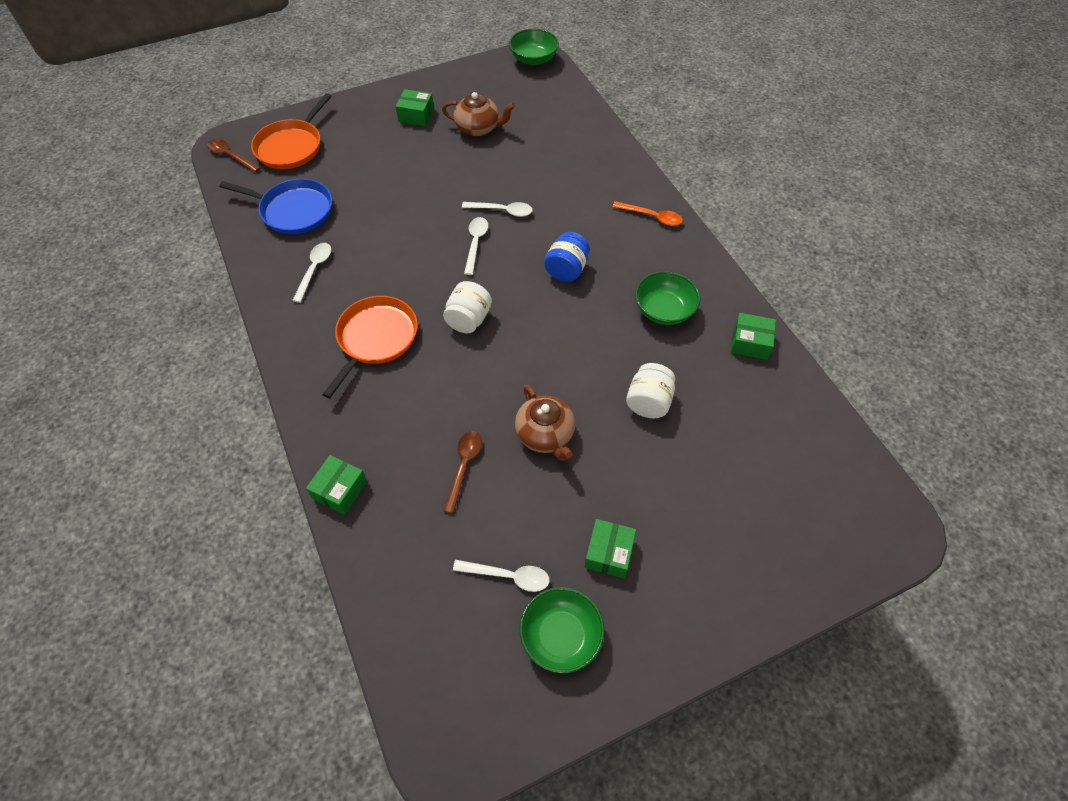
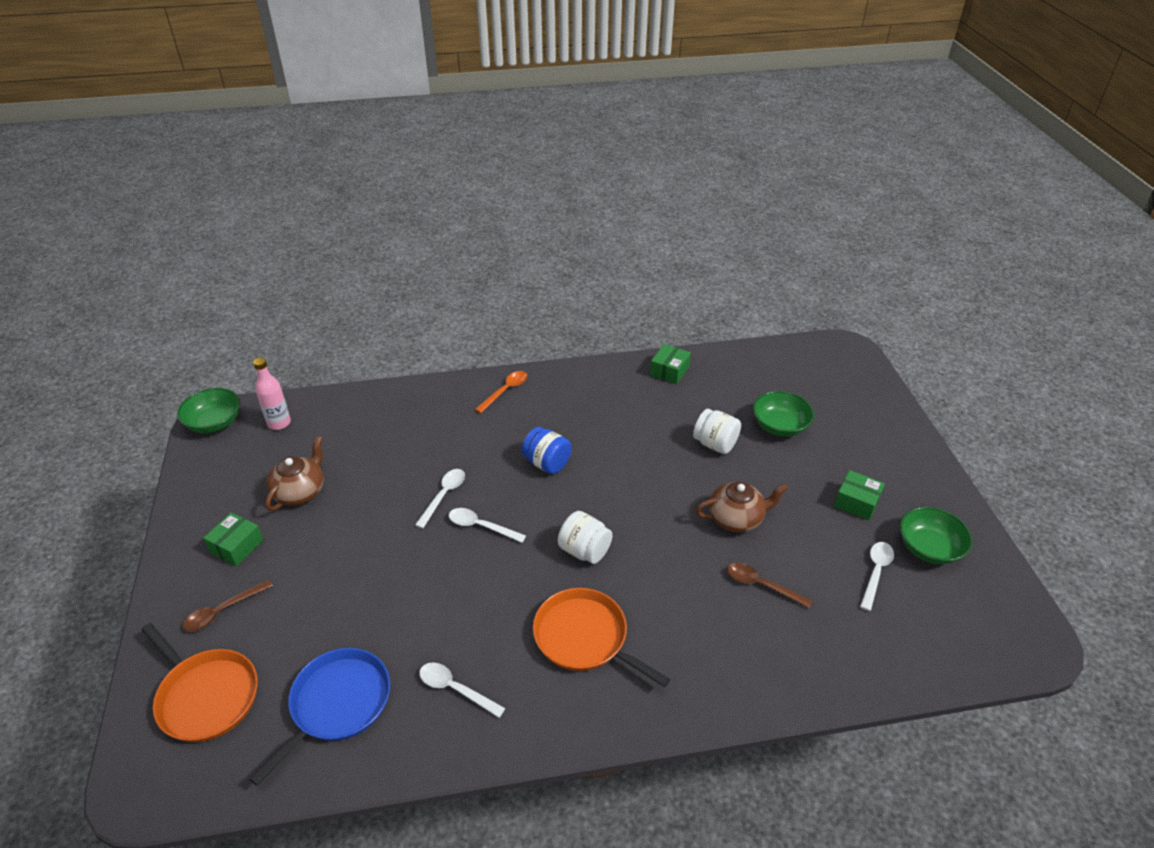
camera: 75 degrees left, 15 degrees down
(230, 156) = (174, 781): brown spoon -> brown spoon (223, 611)
(340, 490) = (775, 695): green box -> none
(547, 92) = (279, 423): none -> pink bottle
(664, 310) = (619, 411): green bowl -> green bowl (780, 426)

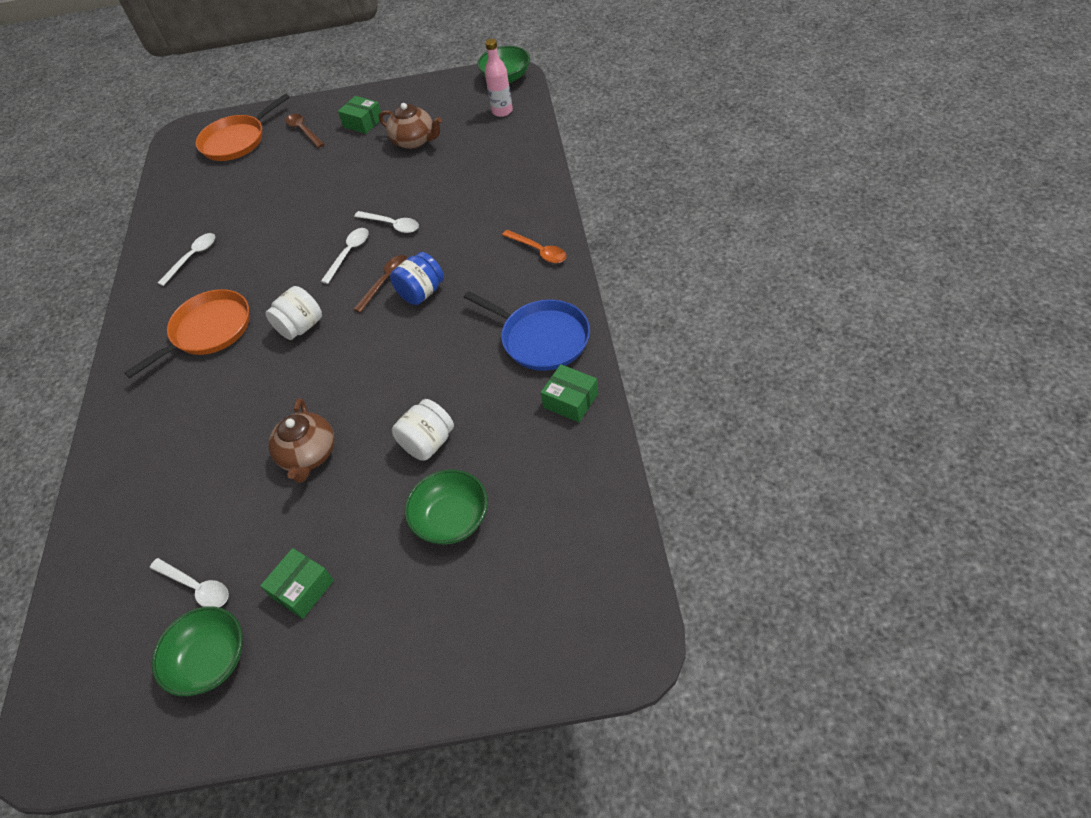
camera: 100 degrees right, 10 degrees up
(337, 704) = (206, 200): blue pan -> blue pan (541, 338)
(761, 585) = (217, 469): brown spoon -> brown spoon (386, 281)

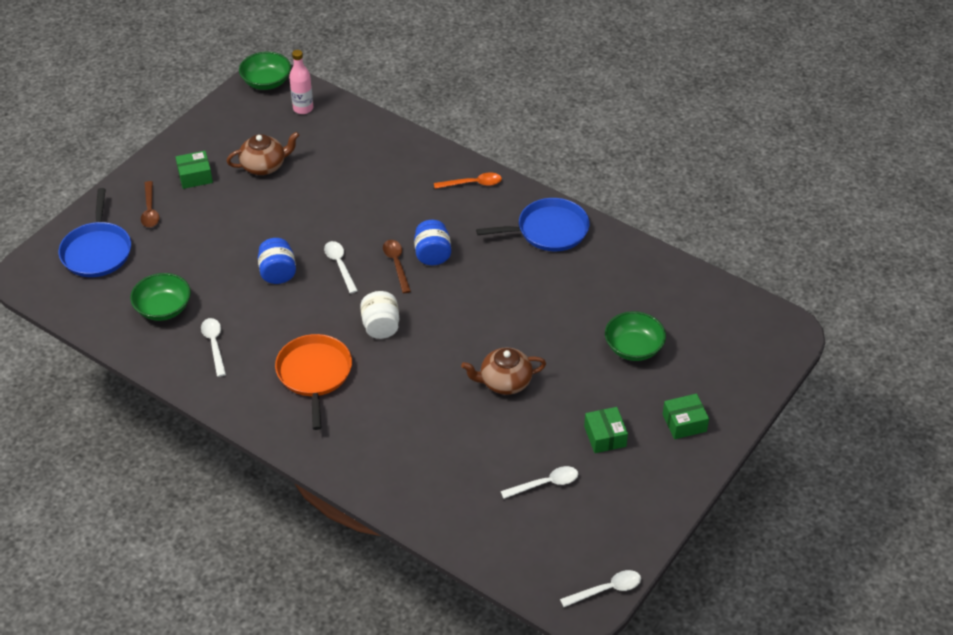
camera: 55 degrees left, 5 degrees down
(211, 660) = (607, 501): green bowl -> green bowl (163, 308)
(236, 141) = (97, 251): orange pan -> blue pan
(304, 131) = (150, 210): brown spoon -> brown spoon turned 105 degrees counterclockwise
(304, 230) = (278, 273): none -> blue jar
(309, 455) = (504, 382): brown teapot -> brown teapot turned 135 degrees clockwise
(392, 225) = (342, 229): white spoon -> white spoon (606, 590)
(428, 443) = (565, 325): white jar -> none
(570, 400) = (612, 250): green box -> green box (684, 423)

